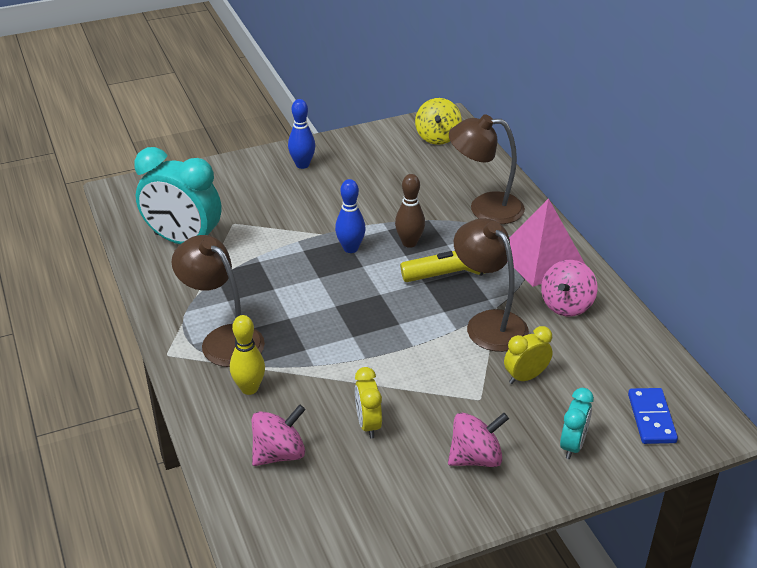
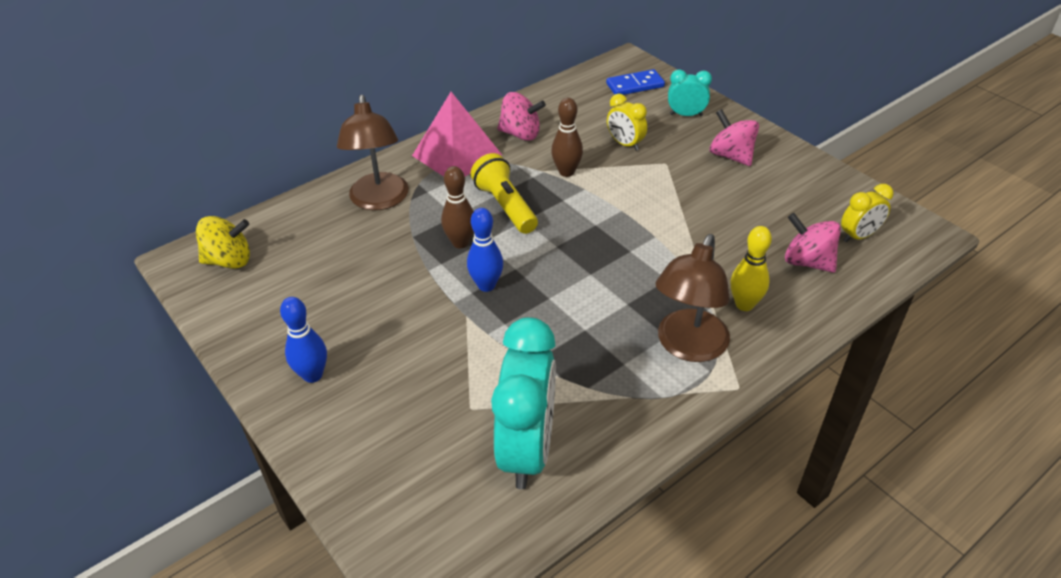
camera: 105 degrees left, 5 degrees up
(368, 424) = (736, 217): yellow clock -> yellow clock (858, 236)
(488, 323) = (566, 172): brown lamp -> brown bowling pin

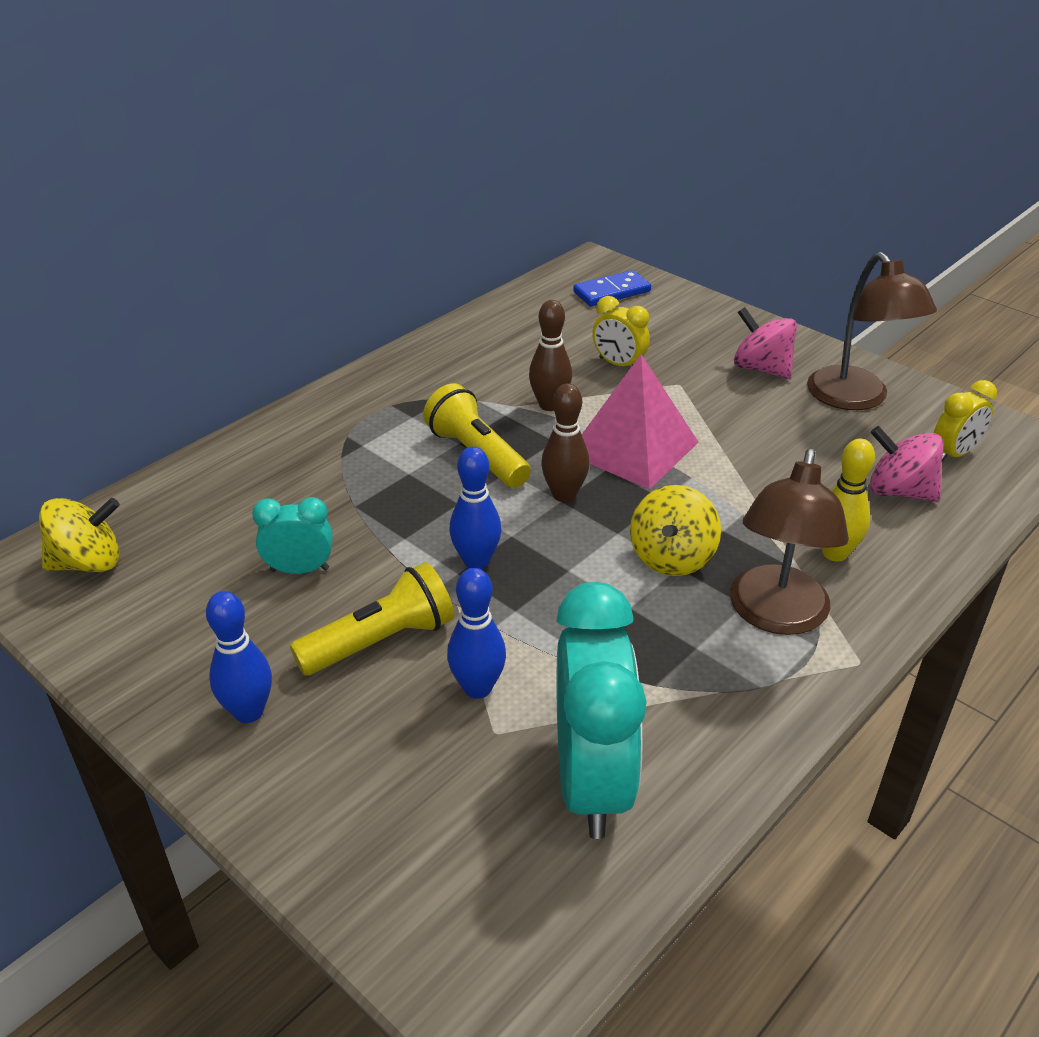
camera: 10 degrees left, 5 degrees down
(379, 200) = (296, 462): brown lamp -> brown lamp (856, 399)
(409, 336) = (380, 641): none -> yellow flashlight
(457, 155) = (392, 395): pink pyramid -> pink pyramid (633, 448)
(460, 243) = (425, 508): brown bowling pin -> brown bowling pin (564, 495)
(466, 375) = (477, 688): none -> blue bowling pin
(520, 134) = (474, 362): pink spinning top -> none
(624, 296) = (672, 557): none -> yellow spinning top
(686, 115) = (688, 323): turquoise clock -> turquoise clock (299, 570)

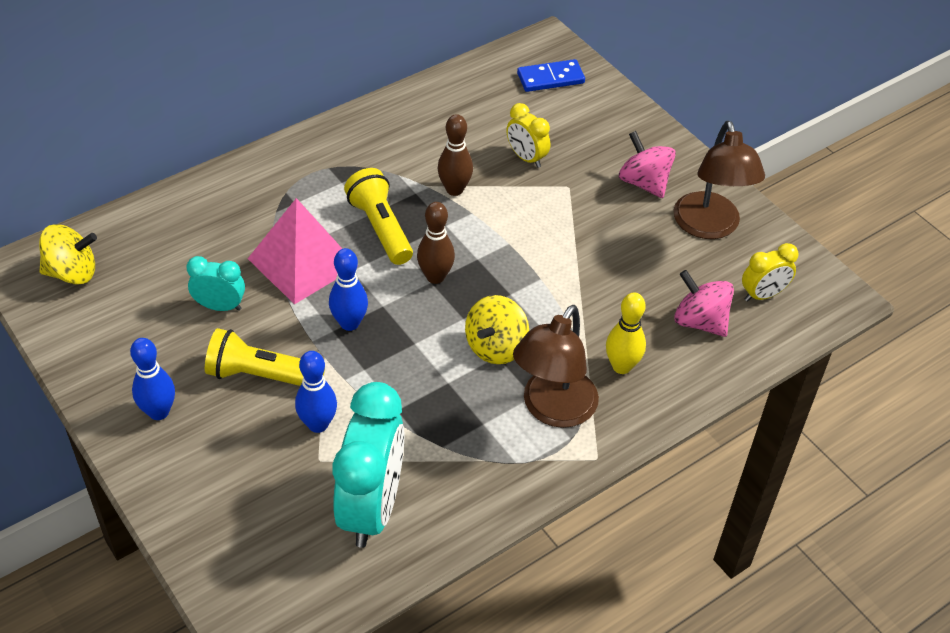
camera: 10 degrees right, 10 degrees up
(380, 641) = (261, 375): yellow flashlight -> yellow flashlight turned 150 degrees counterclockwise
(633, 448) = (505, 243): pink pyramid -> pink pyramid (302, 262)

